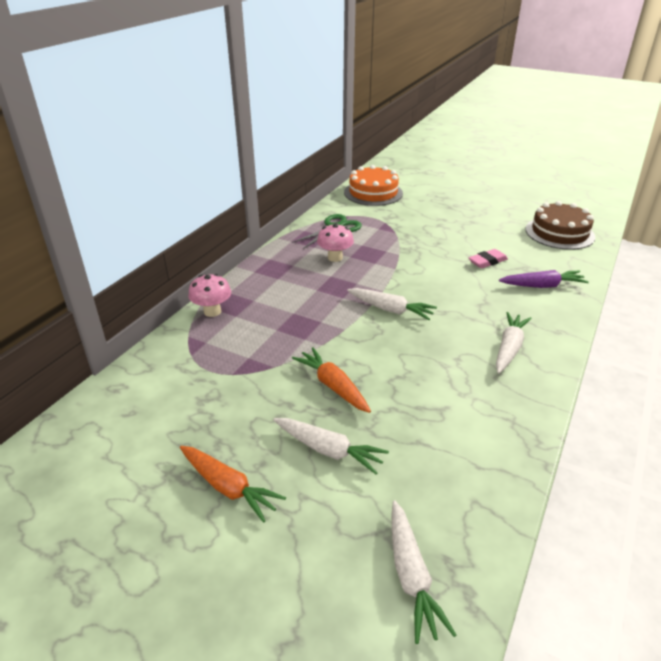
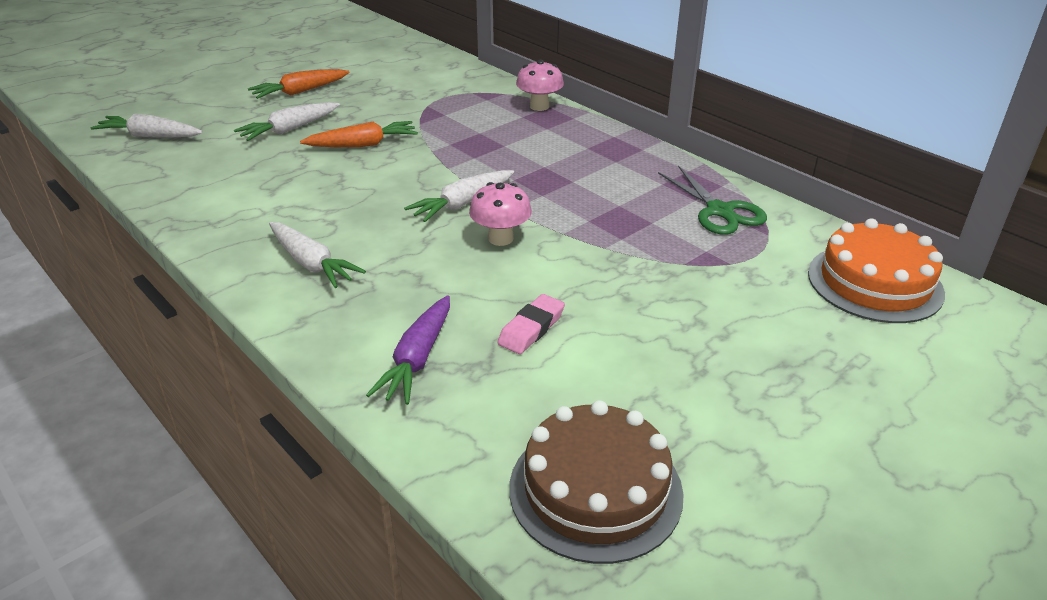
camera: 110 degrees right, 0 degrees up
(335, 257) = (621, 193): pink mushroom -> pink mushroom (500, 238)
(487, 261) = (531, 329): pink eraser -> pink eraser turned 45 degrees clockwise

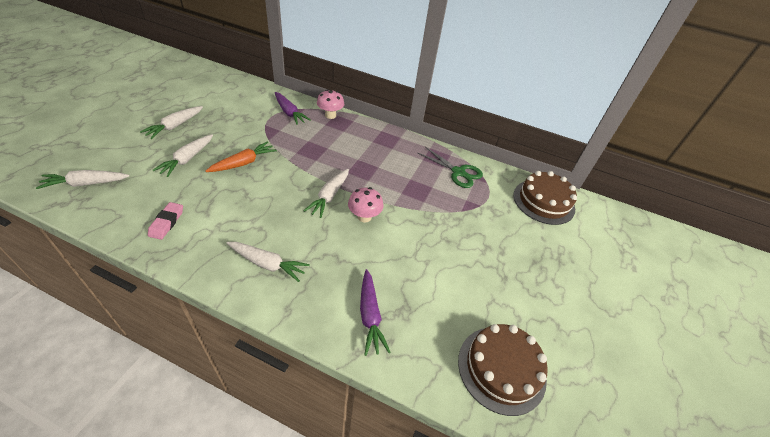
camera: 30 degrees left, 10 degrees up
(300, 92) = (175, 126): orange carrot -> white carrot
(475, 96) = (289, 113): none -> purple carrot
(531, 329) = (415, 275): pink eraser -> pink eraser (167, 223)
(874, 283) = (543, 201): orange cake -> brown cake

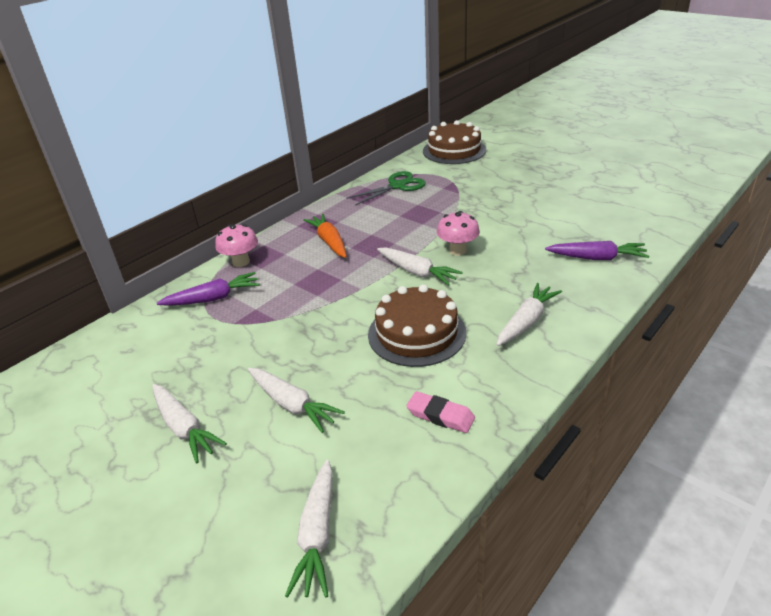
camera: 65 degrees left, 10 degrees down
(243, 163) = (324, 343): orange carrot -> orange carrot (329, 242)
(501, 369) = (646, 201): brown cake -> brown cake (417, 333)

